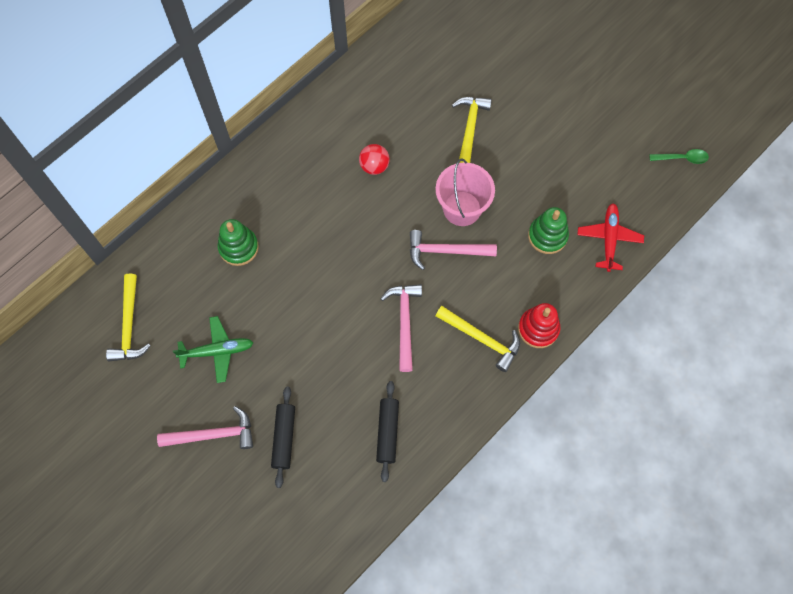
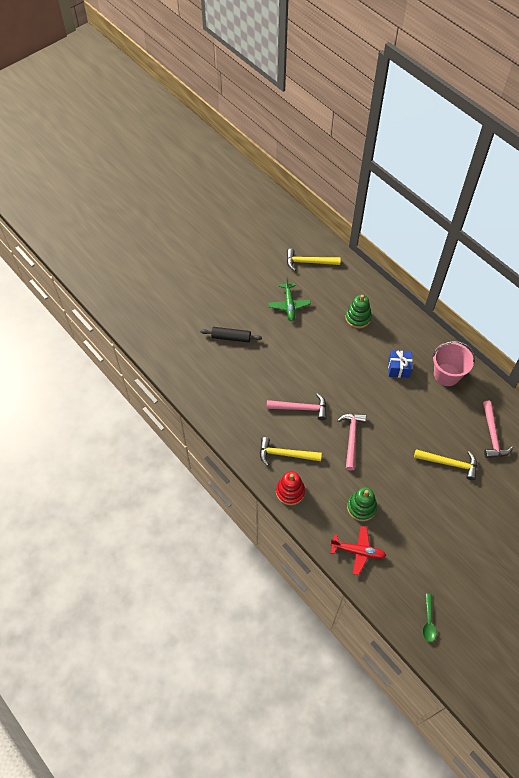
camera: 95 degrees right, 10 degrees down
(213, 434) = (237, 302): pink hammer -> pink hammer (492, 435)
(326, 191) = (398, 368): none -> blue gift
(374, 166) = (418, 399): red ball -> none
(387, 432) = (228, 393): black rolling pin -> none
(462, 208) = (384, 452): pink bucket -> pink bucket (446, 375)
(482, 339) = (285, 454): yellow hammer -> yellow hammer turned 60 degrees clockwise

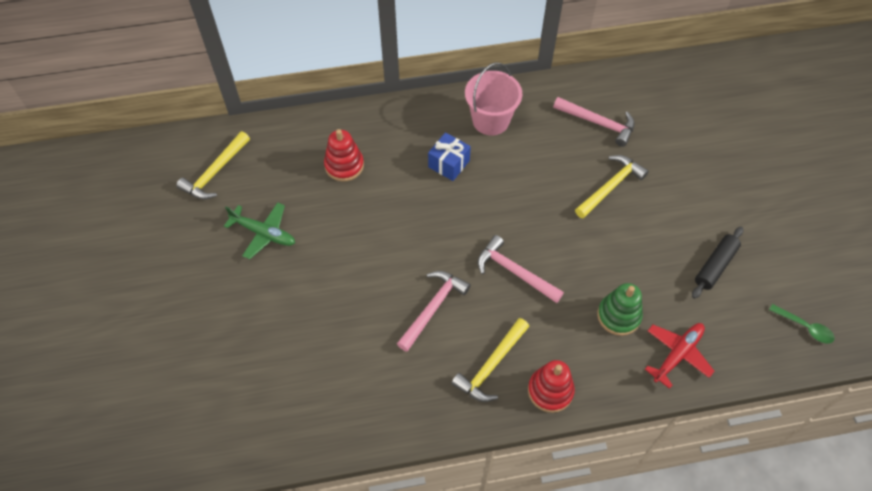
camera: 60 degrees left, 0 degrees up
(231, 337) = (260, 336): black rolling pin -> black rolling pin (715, 266)
(358, 318) = (344, 165): green stacking toy -> red stacking toy

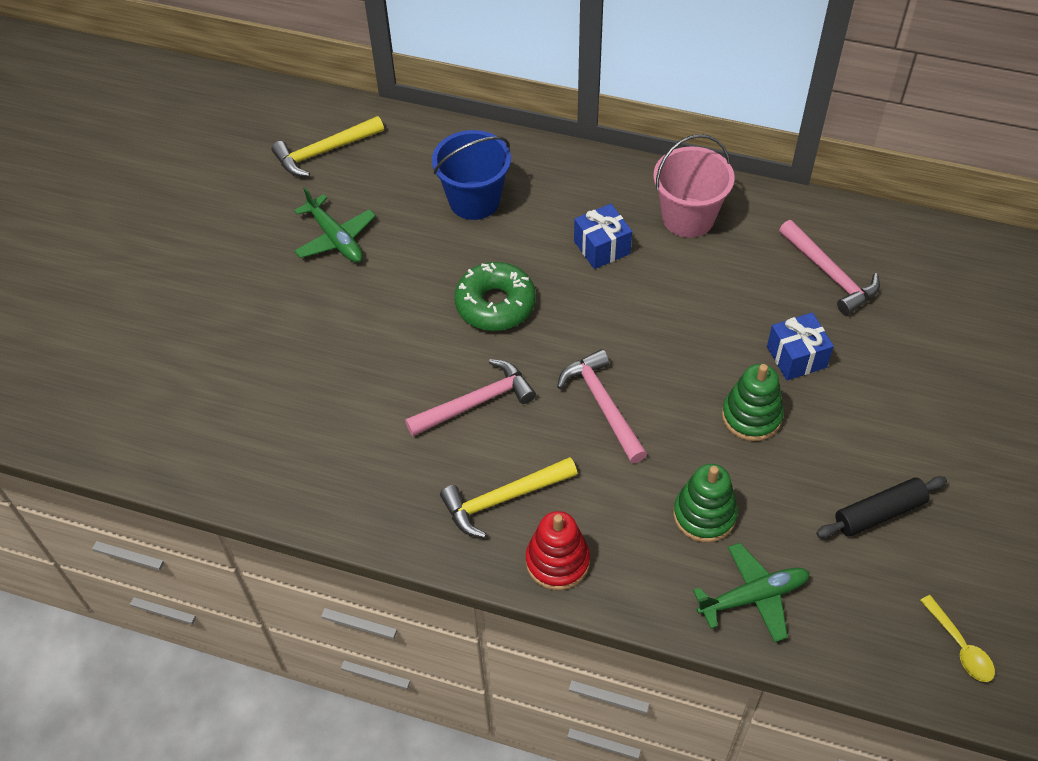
camera: 30 degrees right, 5 degrees down
(344, 165) = (474, 200): red stacking toy -> blue bucket
(403, 233) = (495, 304): none -> green donut
(607, 238) = (751, 416): none -> green stacking toy
(610, 186) = (796, 357): yellow hammer -> blue gift
(677, 354) = (753, 597): red plane -> green plane
(805, 327) = (960, 646): green spoon -> yellow spoon

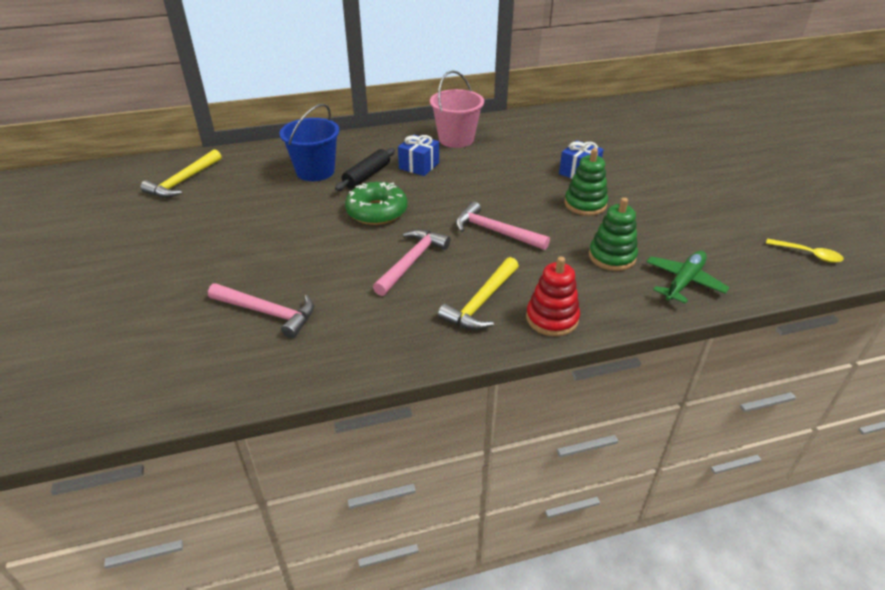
camera: 35 degrees left, 15 degrees down
(335, 238) = (229, 218): green plane -> none
(830, 274) = (557, 136): pink hammer -> pink hammer (267, 313)
(879, 513) = (699, 217): black rolling pin -> black rolling pin (367, 176)

